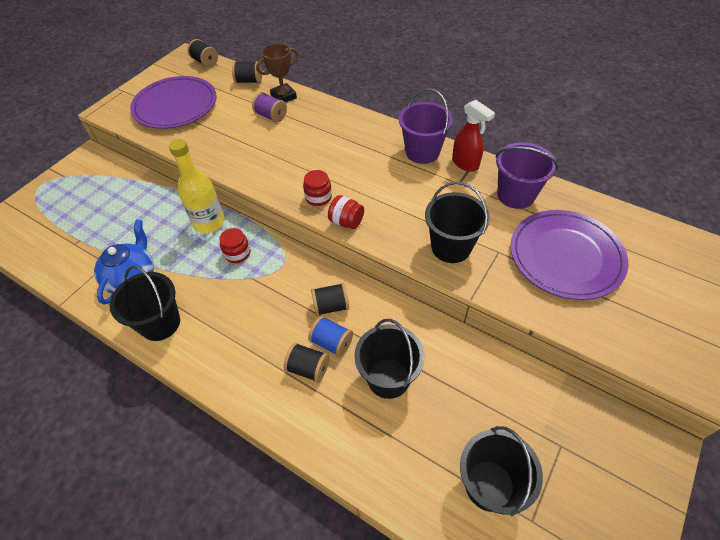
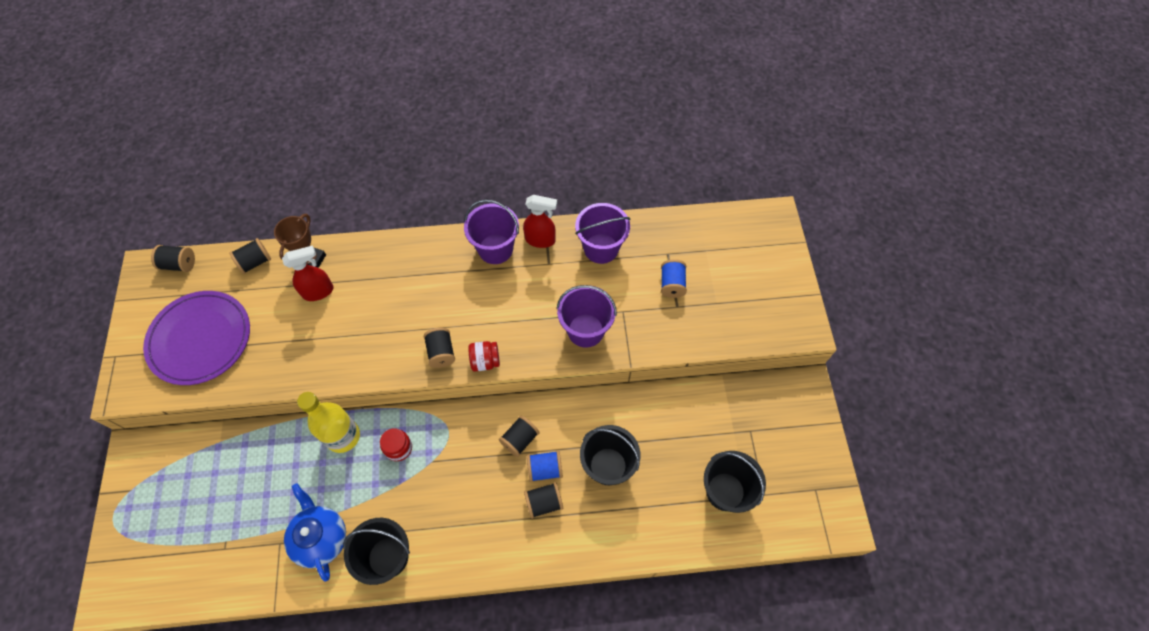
camera: 40 degrees left, 10 degrees up
(271, 116) = (319, 292): purple spool -> red spray bottle
(318, 197) = (441, 352): red jar -> black spool
(451, 247) = (585, 330): black bucket -> purple bucket
(565, 256) = (672, 284): purple plate -> blue spool

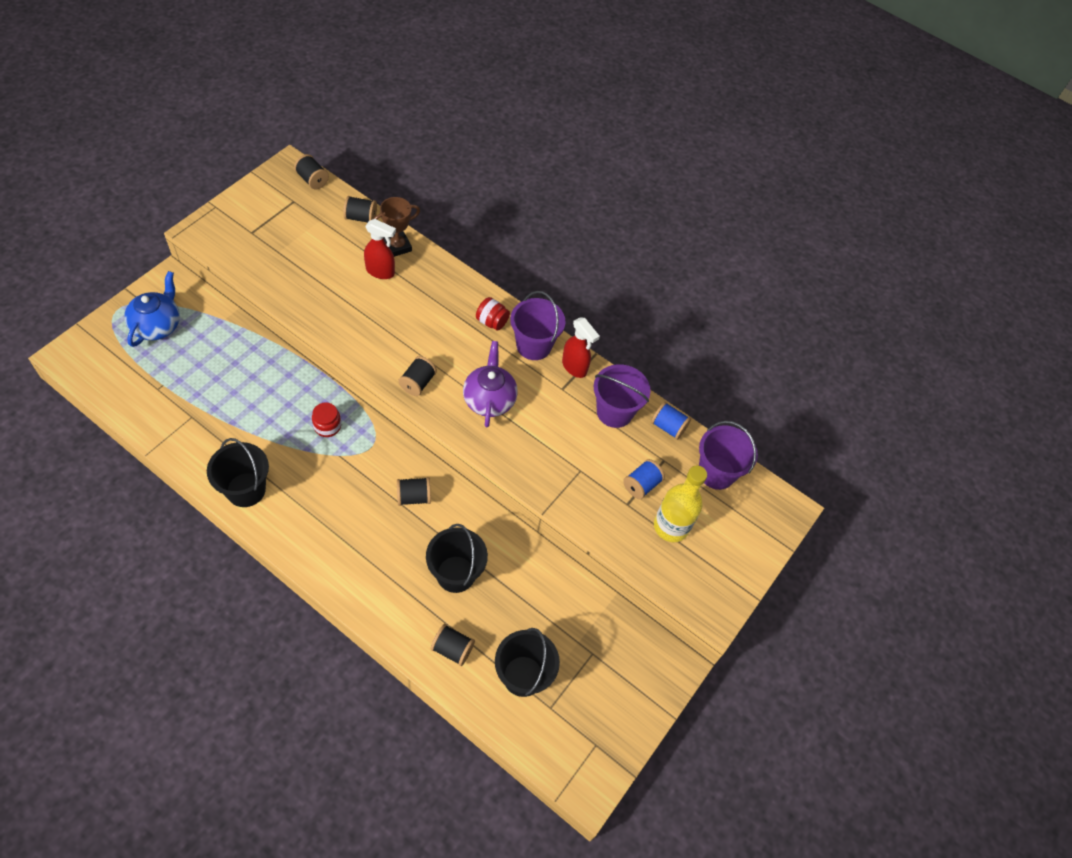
camera: 35 degrees right, 5 degrees down
(200, 339) = (275, 239): purple plate -> none
(321, 538) = (219, 437): blue teapot -> blue teapot (157, 325)
(343, 436) = (300, 385): yellow bottle -> yellow bottle (671, 526)
(485, 361) = (441, 415): red jar -> red jar (492, 322)
(507, 318) = (489, 399): none -> purple teapot
(544, 503) = (383, 555): black spool -> black spool (452, 649)
(545, 469) = (409, 533): blue spool -> blue spool (668, 427)
(585, 330) = (537, 459): purple bucket -> purple bucket (716, 472)

